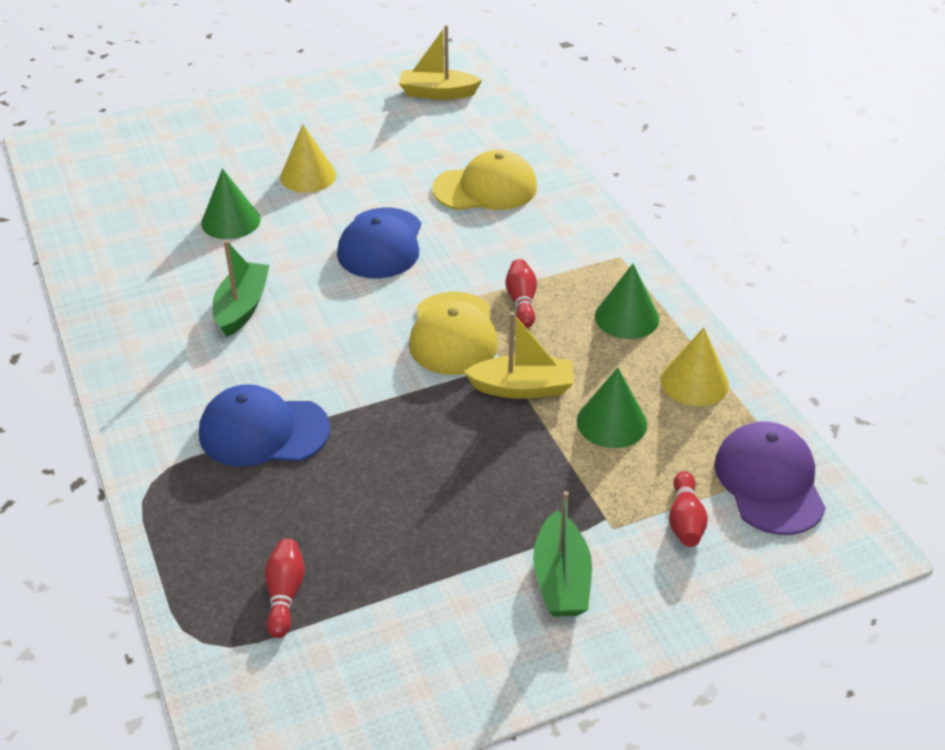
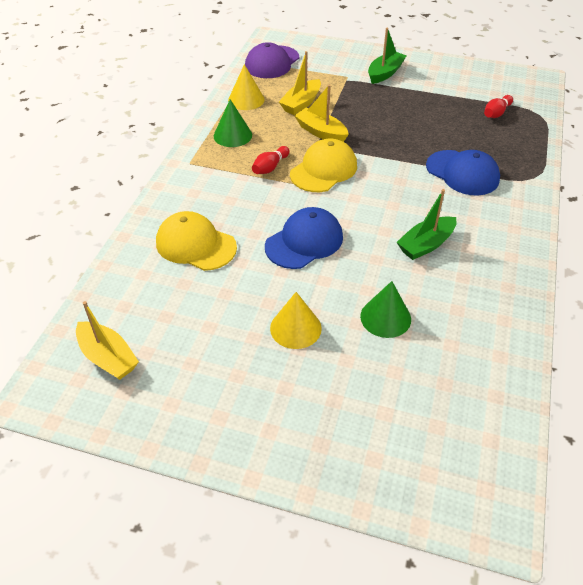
camera: 140 degrees left, 5 degrees up
(611, 422) = (301, 103): green cone -> yellow boat
(685, 520) = (319, 67): red bowling pin -> none

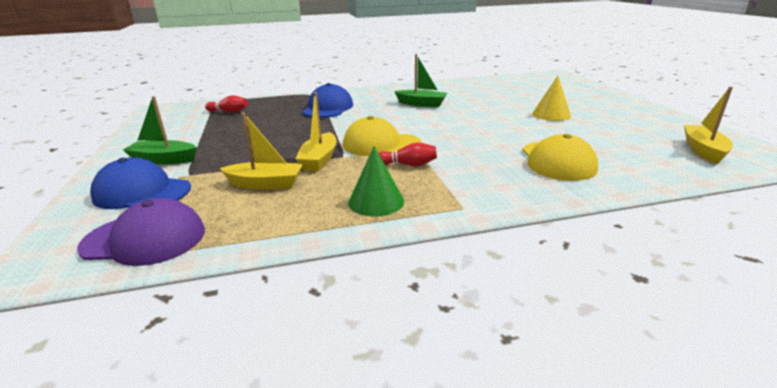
camera: 120 degrees left, 20 degrees down
(246, 100) = (281, 222): yellow cone -> none
(304, 242) = (478, 130): blue cap -> blue cap (142, 192)
(385, 317) = (498, 101): green cone -> none

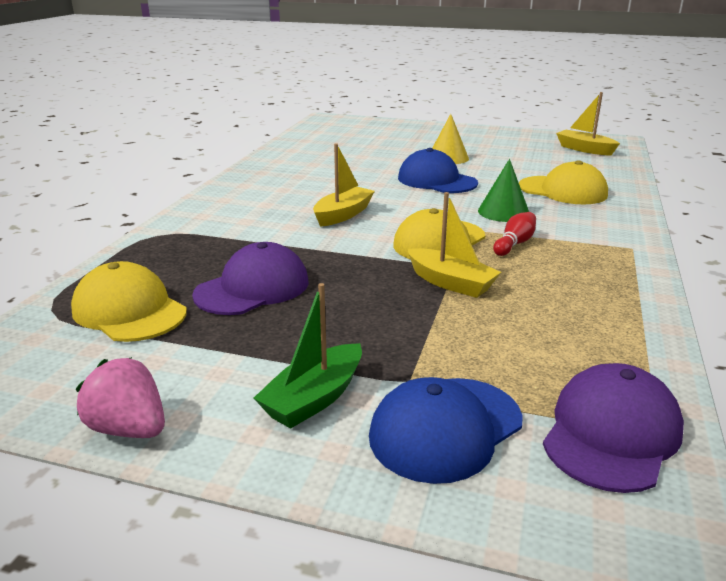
camera: 60 degrees left, 0 degrees up
(131, 138) = (129, 429): none -> pink strawberry
(229, 112) = (129, 311): red bowling pin -> yellow cap
(265, 184) = (498, 328): yellow boat -> yellow boat (343, 215)
(269, 123) = (252, 288): none -> purple cap
(328, 108) = (249, 239): blue cap -> blue cap (436, 180)
(376, 201) = (595, 279): green cone -> green cone (503, 212)
(421, 104) = (325, 191): green boat -> none

